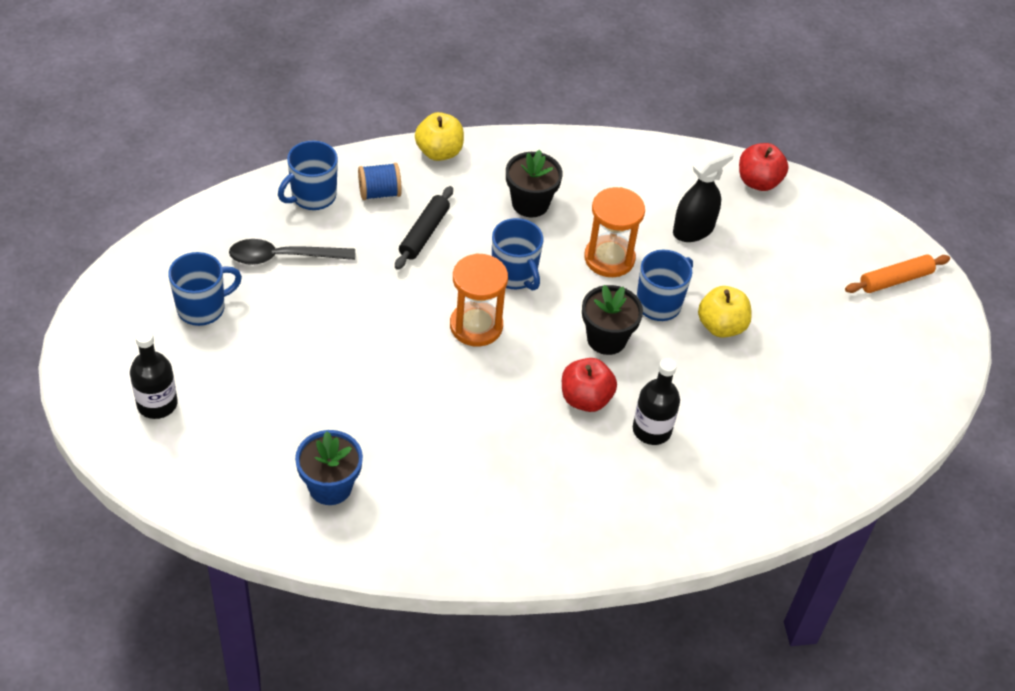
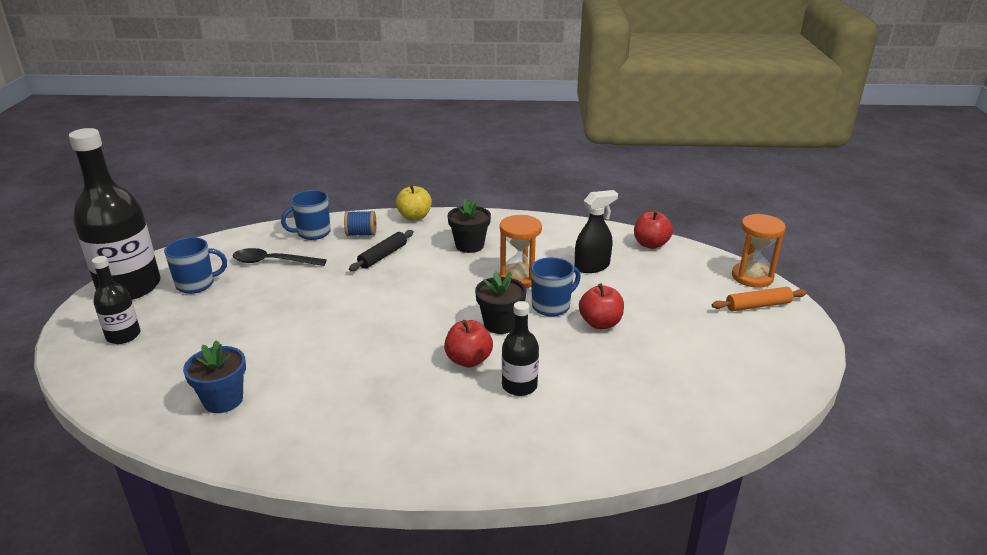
camera: 15 degrees right, 20 degrees down
(116, 321) = (130, 287): none -> black bottle
(476, 326) = (397, 309): orange hourglass -> orange hourglass (752, 277)
(514, 275) = (441, 282): blue mug -> none
(721, 326) = (600, 323): yellow apple -> red apple

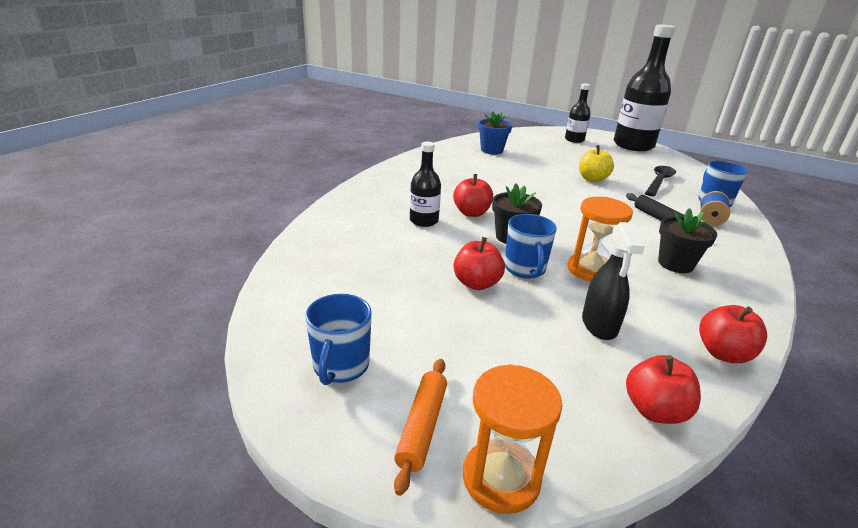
camera: 115 degrees right, 0 degrees up
(196, 284) = (630, 159): blue mug -> blue mug (340, 366)
(414, 217) = (755, 252): yellow apple -> yellow apple (592, 179)
(572, 228) = (723, 353): none -> red apple

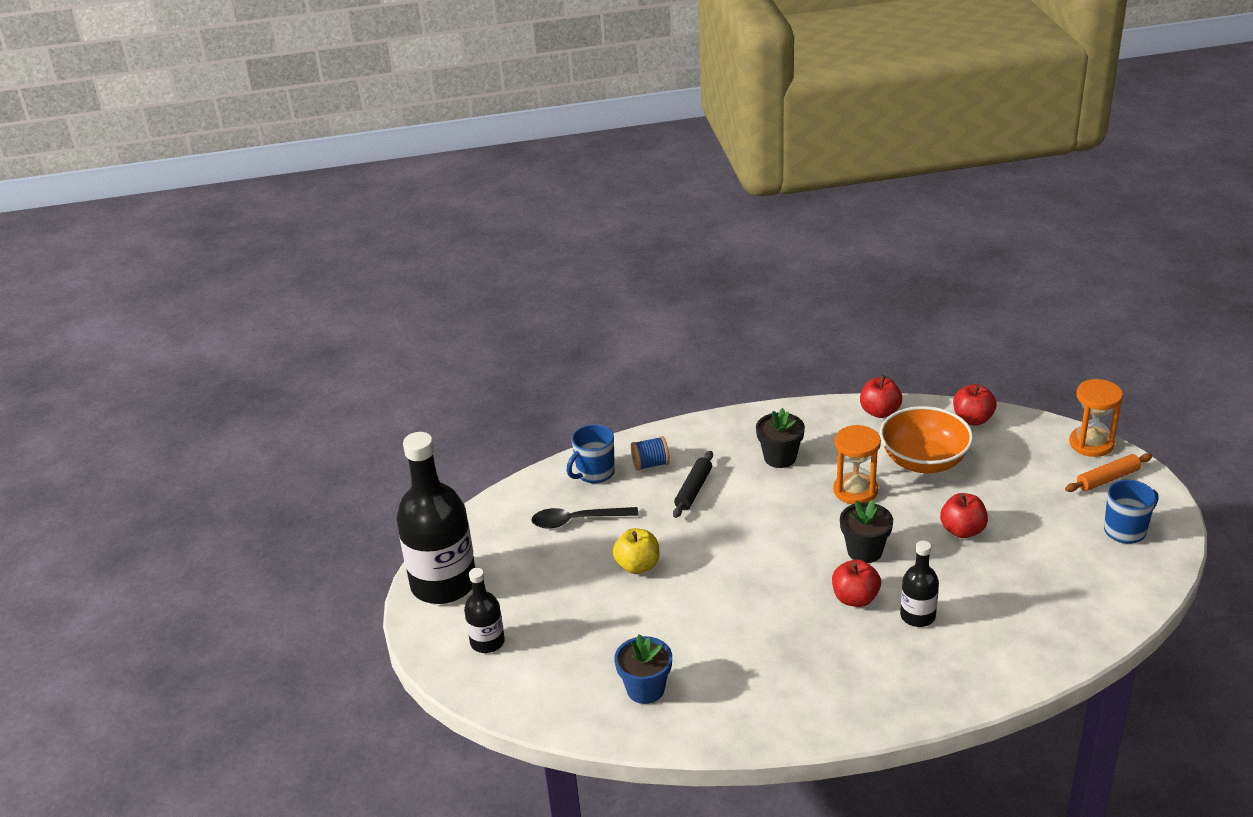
camera: 125 degrees left, 5 degrees up
(525, 269) = (905, 519): blue mug -> none
(599, 325) = (924, 461): black spray bottle -> orange bowl

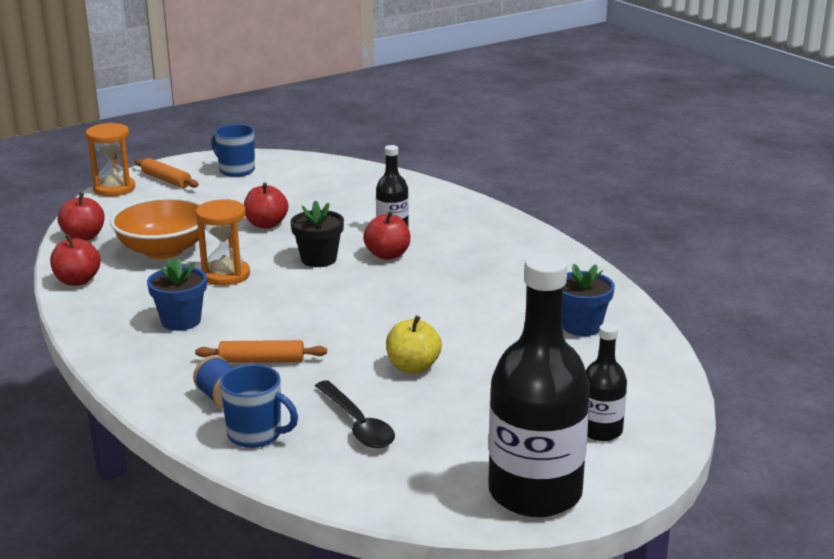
camera: 115 degrees left, 10 degrees down
(693, 490) = (262, 360): black rolling pin -> orange rolling pin
(780, 457) = (181, 321): black flower pot -> blue flower pot

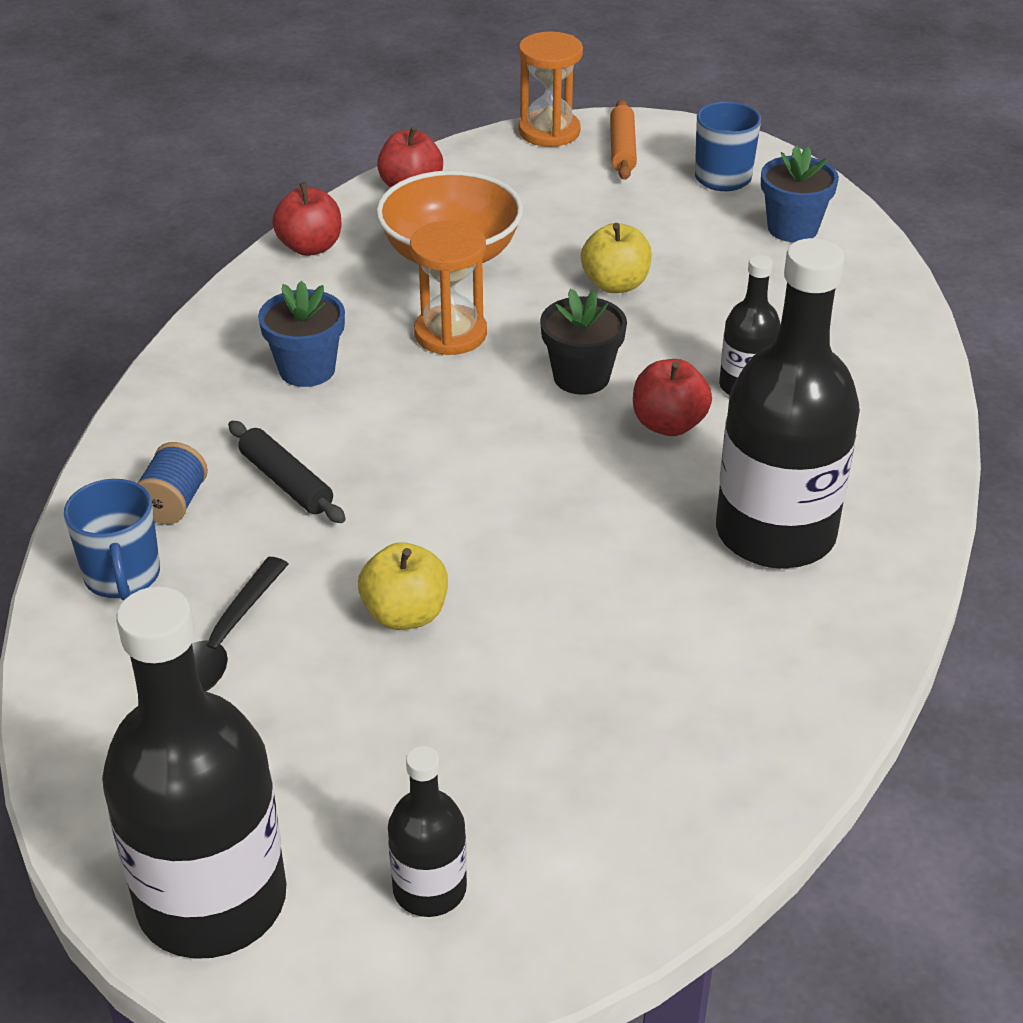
camera: 50 degrees right, 15 degrees up
(262, 360) = (286, 482): orange rolling pin -> black rolling pin
(266, 224) = (615, 284): red apple -> yellow apple
(496, 264) = (775, 533): none -> black bottle
(581, 326) = (699, 716): blue flower pot -> blue flower pot (792, 228)

